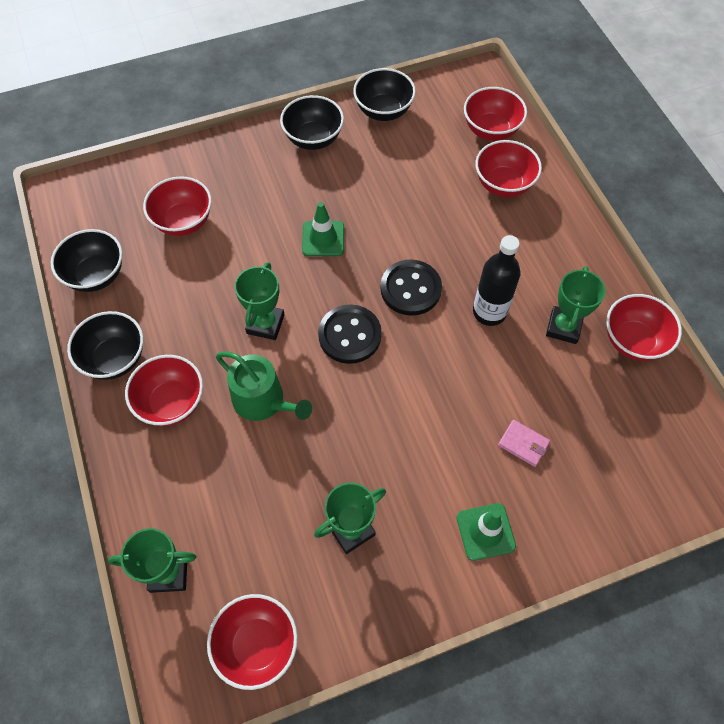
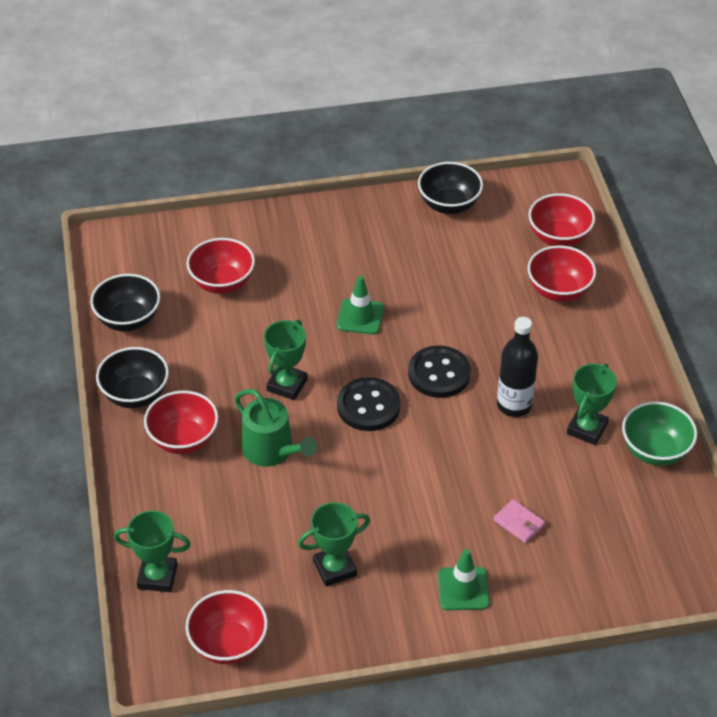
camera: 10 degrees right, 15 degrees down
(313, 139) = (369, 222): black bowl -> none
(633, 341) = (655, 451): red bowl -> green bowl

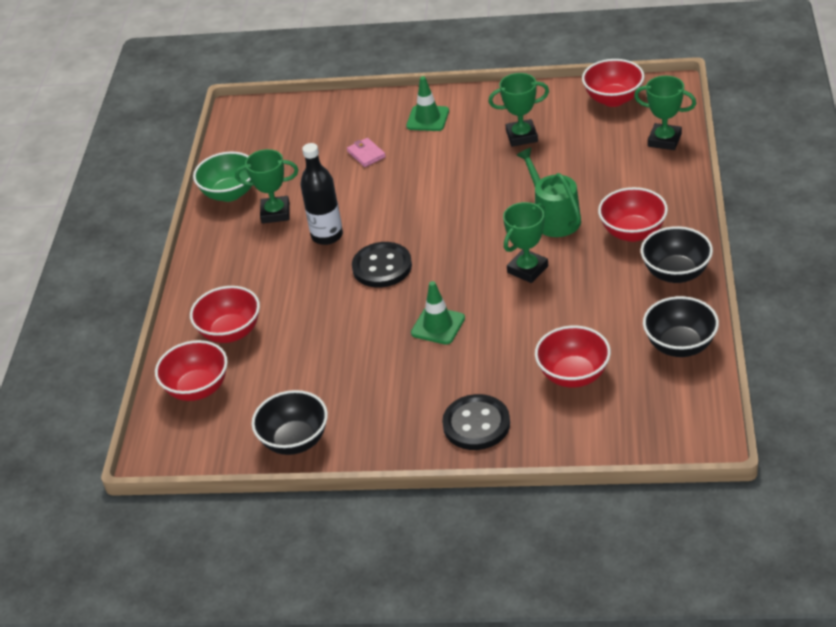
camera: 160 degrees left, 5 degrees down
(368, 406) = (457, 245): black button -> black button (476, 424)
(586, 429) = (275, 213): green trophy -> green trophy turned 45 degrees clockwise

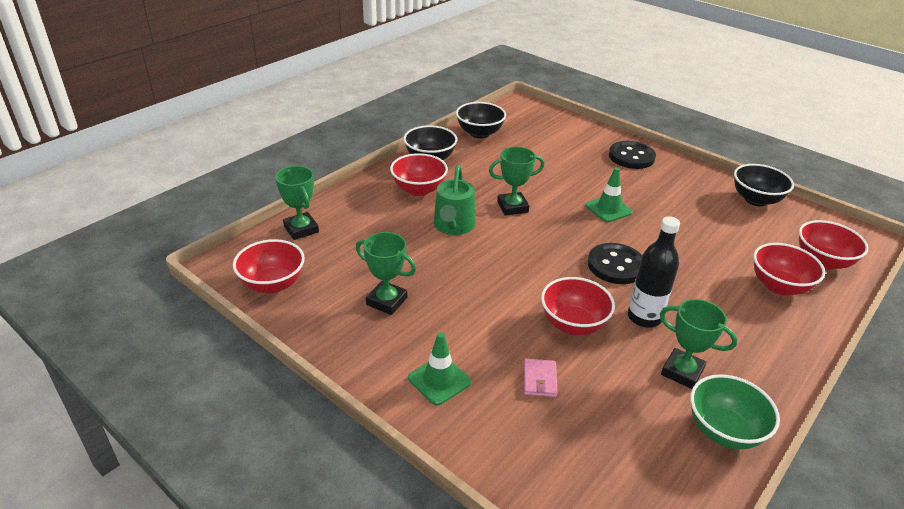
camera: 150 degrees left, 5 degrees down
(573, 375) = (552, 149): red bowl -> red bowl (573, 324)

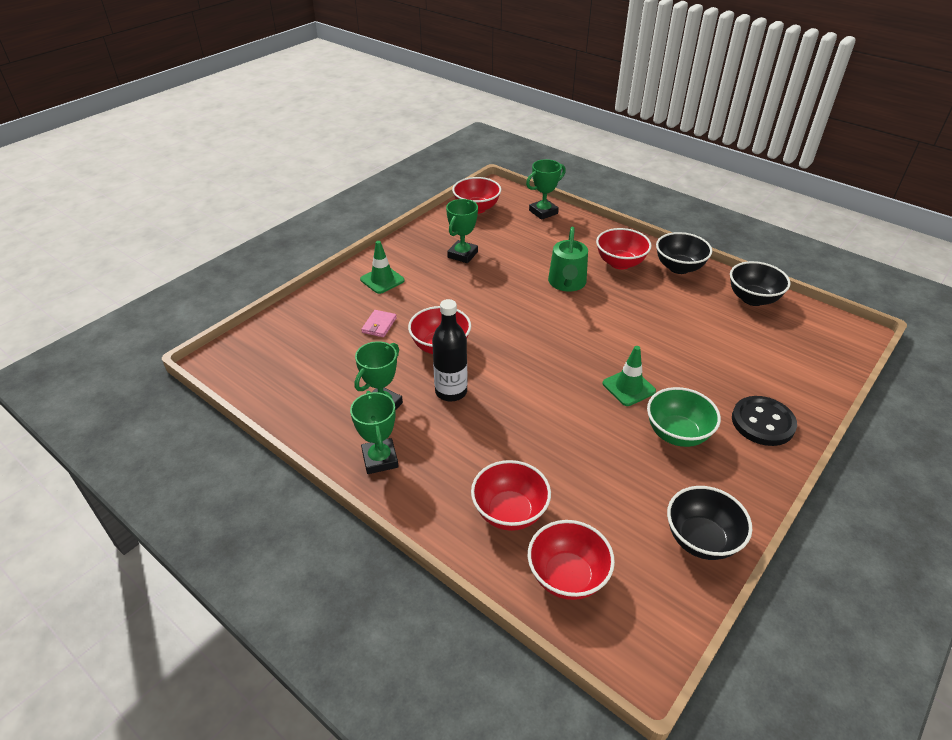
camera: 90 degrees right, 5 degrees up
(453, 226) = (567, 283): green watering can -> green watering can turned 90 degrees counterclockwise
(512, 207) = (609, 318): green trophy -> green trophy (380, 459)
(539, 380) = (379, 325): pink wallet -> pink wallet turned 75 degrees counterclockwise
(616, 265) = (526, 382): black button -> none
(723, 431) = (317, 420): green bowl -> green bowl (677, 434)

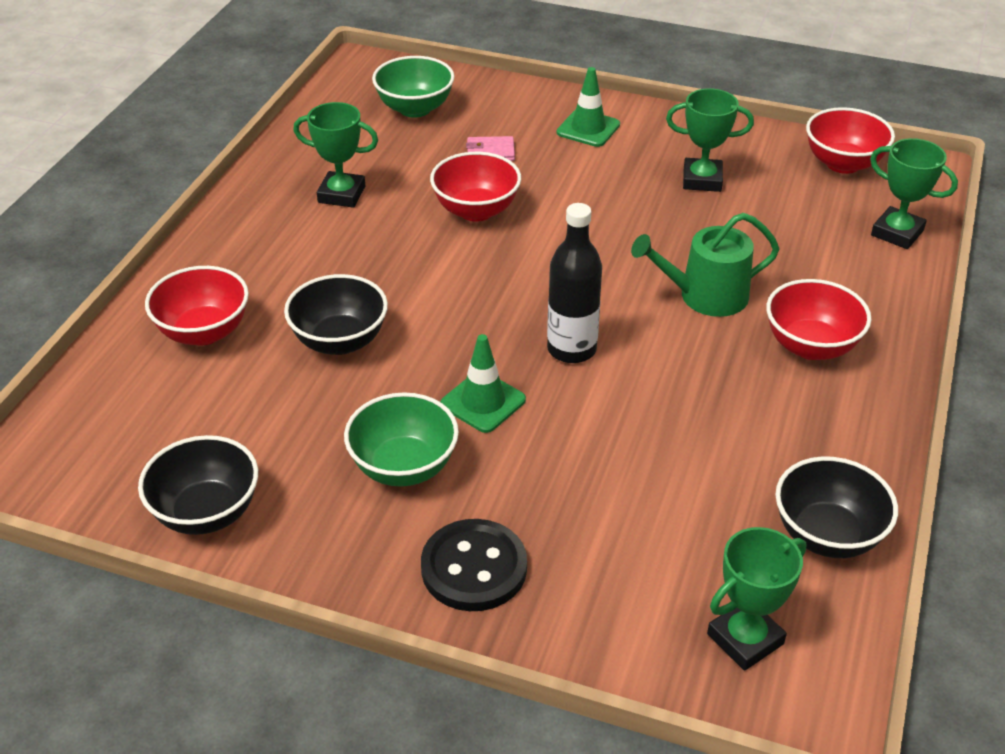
camera: 70 degrees right, 0 degrees up
(300, 347) = (415, 108): none -> green bowl
(380, 459) = (254, 216): green trophy -> green trophy (745, 639)
(451, 391) = (392, 240): black bottle -> black bottle (571, 349)
(567, 576) = (119, 397): red bowl -> none
(679, 267) = (855, 422): black bowl -> black bowl (340, 341)

